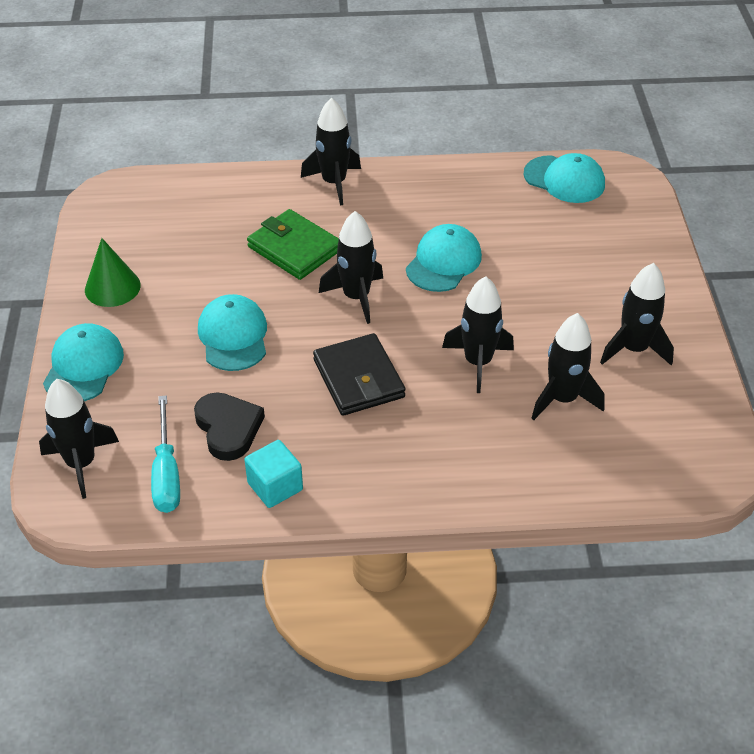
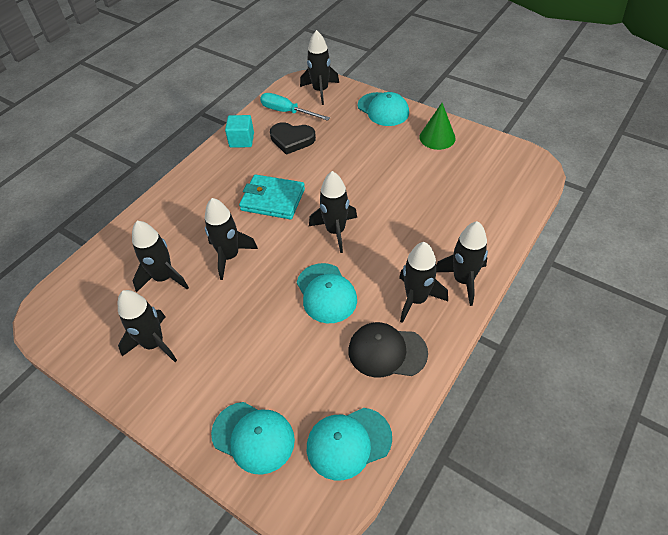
camera: 130 degrees right, 5 degrees up
(233, 336) = (354, 166): turquoise cap -> turquoise cap (253, 437)
(294, 248) = (406, 225): green wallet -> none
(359, 379) = (273, 200): black wallet -> turquoise wallet
(388, 202) = (416, 299): none -> black rocket
(463, 195) = (387, 351): none -> black cap

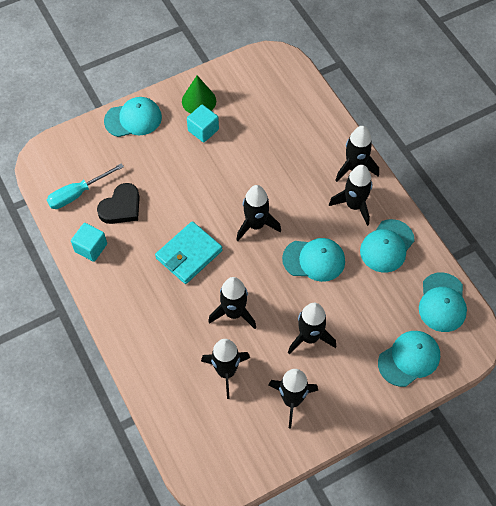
camera: 65 degrees left, 10 degrees up
(320, 91) = (67, 153): black rocket -> black rocket (310, 337)
(387, 351) = (387, 246): black cap -> turquoise cap
(409, 153) = (203, 130): none -> turquoise cube

